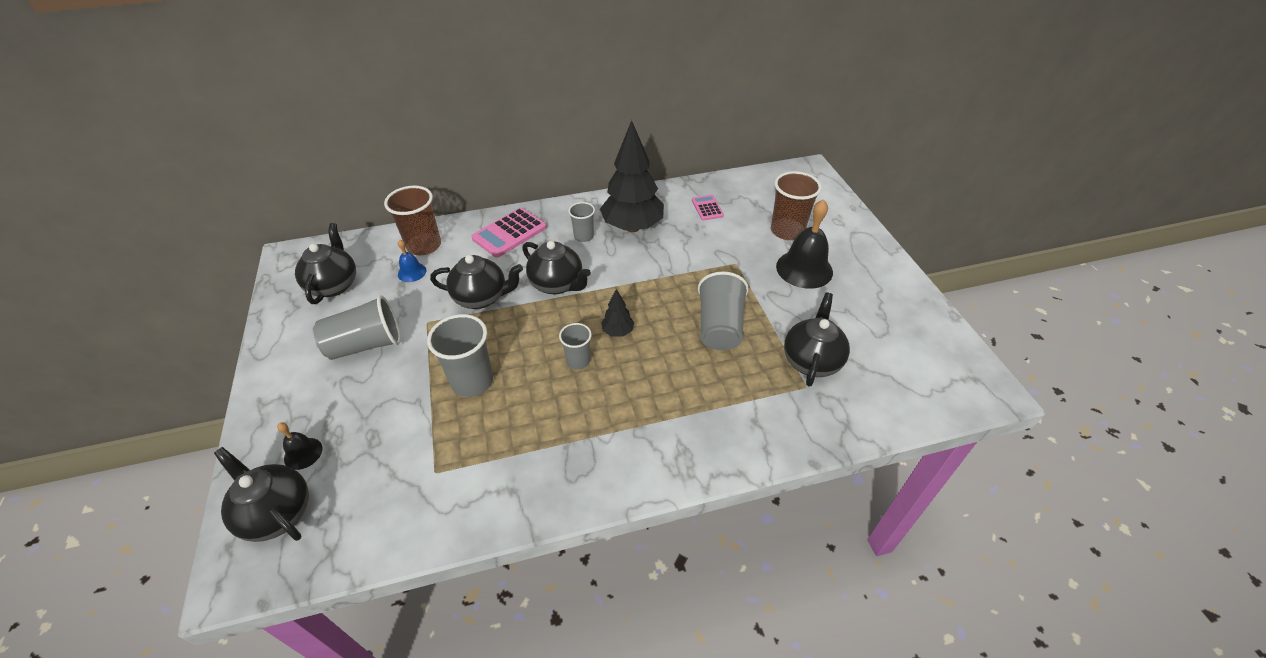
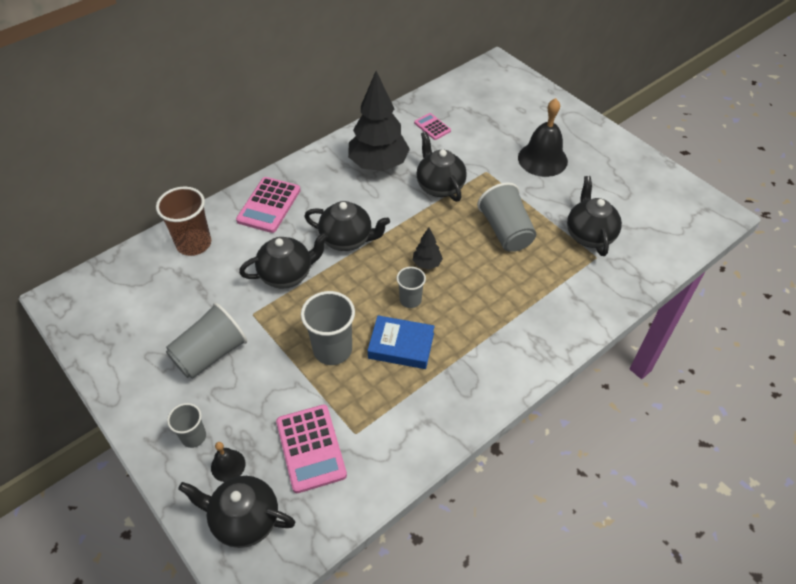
camera: 25 degrees left, 5 degrees up
(334, 285) = (132, 311): black teapot -> black teapot (439, 186)
(384, 469) = (311, 448): none -> pink calculator
(412, 272) = (202, 273): blue bell -> none
(538, 402) = (401, 346): none -> blue book
(583, 236) = (340, 187): grey cup -> grey cup (194, 437)
(787, 231) = (510, 129): brown cup -> none

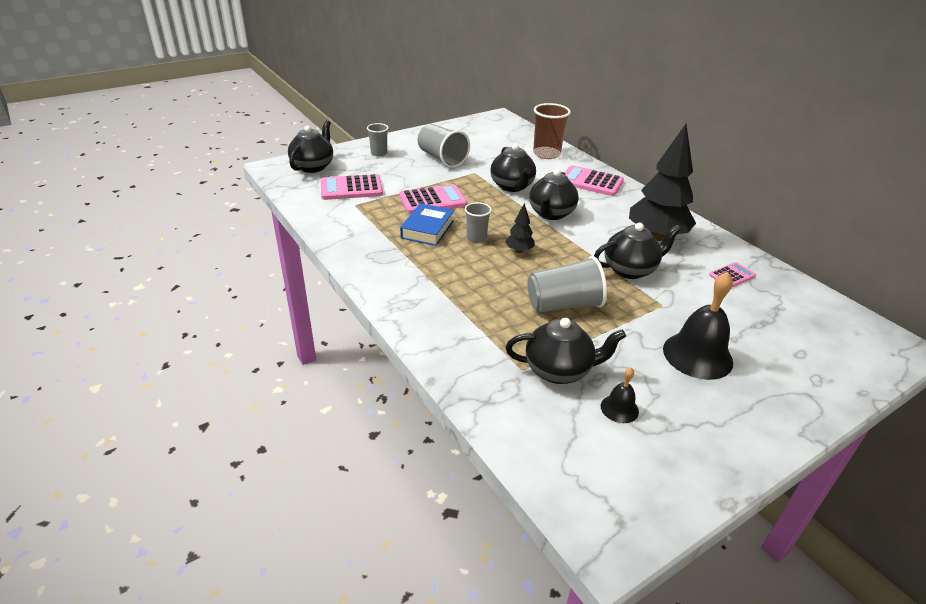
camera: 95 degrees right, 15 degrees down
(228, 465) = (353, 162): black bell -> black bell (619, 408)
(332, 349) = (432, 200): grey cup -> pink calculator

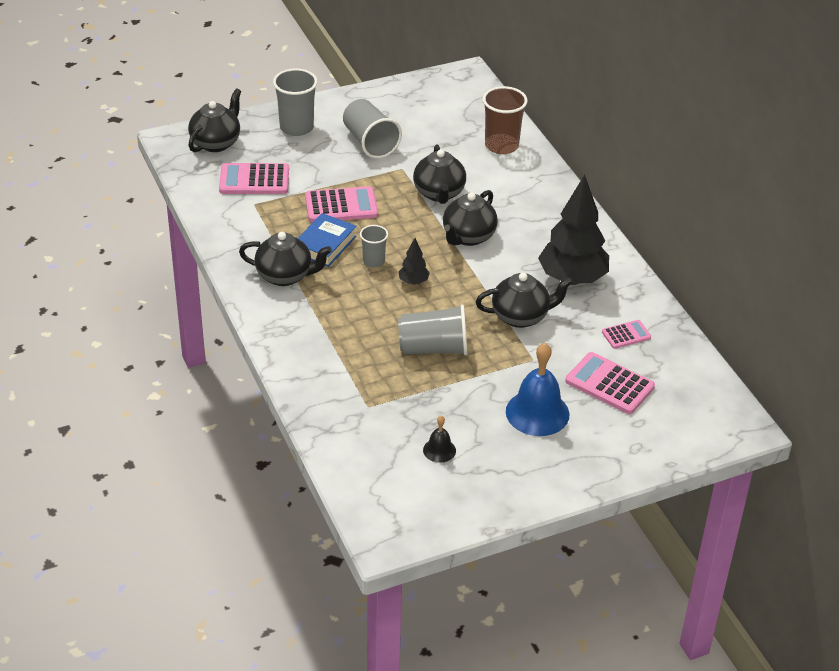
camera: 10 degrees right, 5 degrees up
(379, 153) = (296, 127): grey cup -> grey cup, size x1.70
(559, 370) = (401, 411): black teapot -> black teapot (285, 276)
(591, 182) = (536, 195): pink calculator -> pink calculator (609, 384)
(697, 355) = (537, 413): black bell -> blue bell

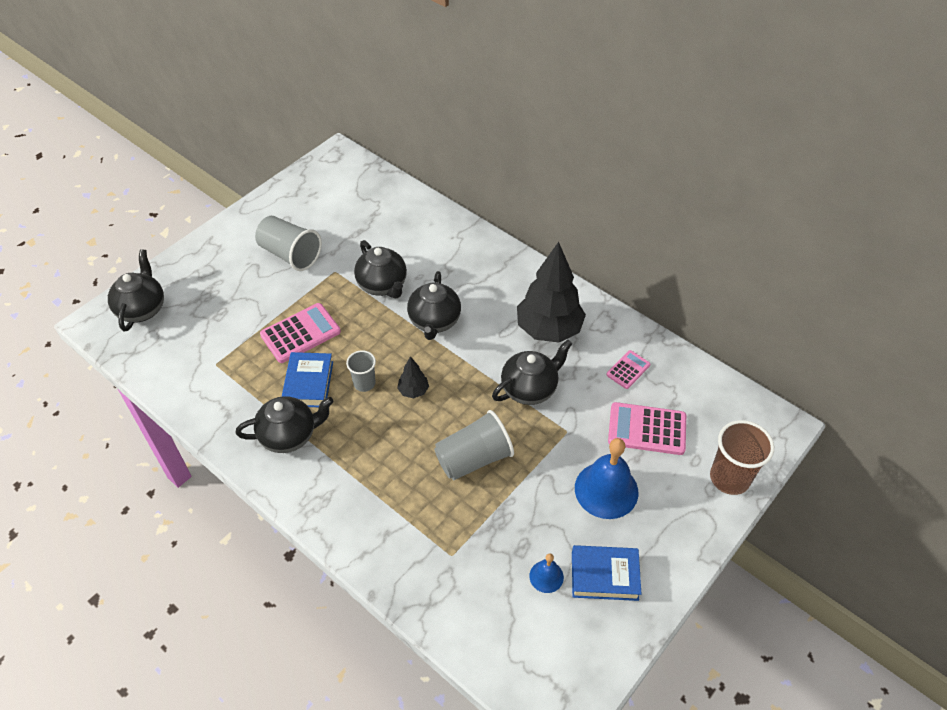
camera: 25 degrees left, 10 degrees up
(254, 180) = (201, 337): pink calculator -> none
(296, 127) = (212, 263): grey cup -> none
(439, 450) = (546, 576): black bell -> blue bell
(491, 469) = (604, 575): none -> blue book
(501, 145) = (408, 215): brown cup -> brown cup (729, 478)

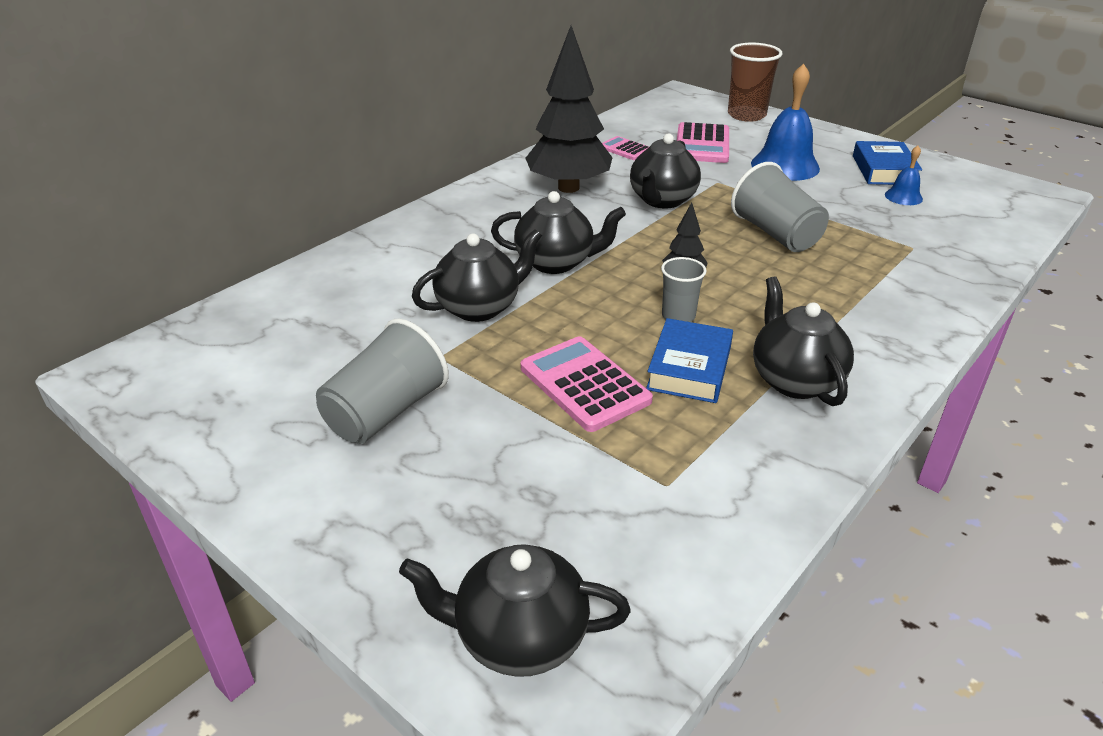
camera: 90 degrees left, 15 degrees down
(308, 383) = (689, 368): blue book -> blue book turned 75 degrees counterclockwise
(530, 388) = (662, 200): black teapot -> black teapot turned 120 degrees counterclockwise

